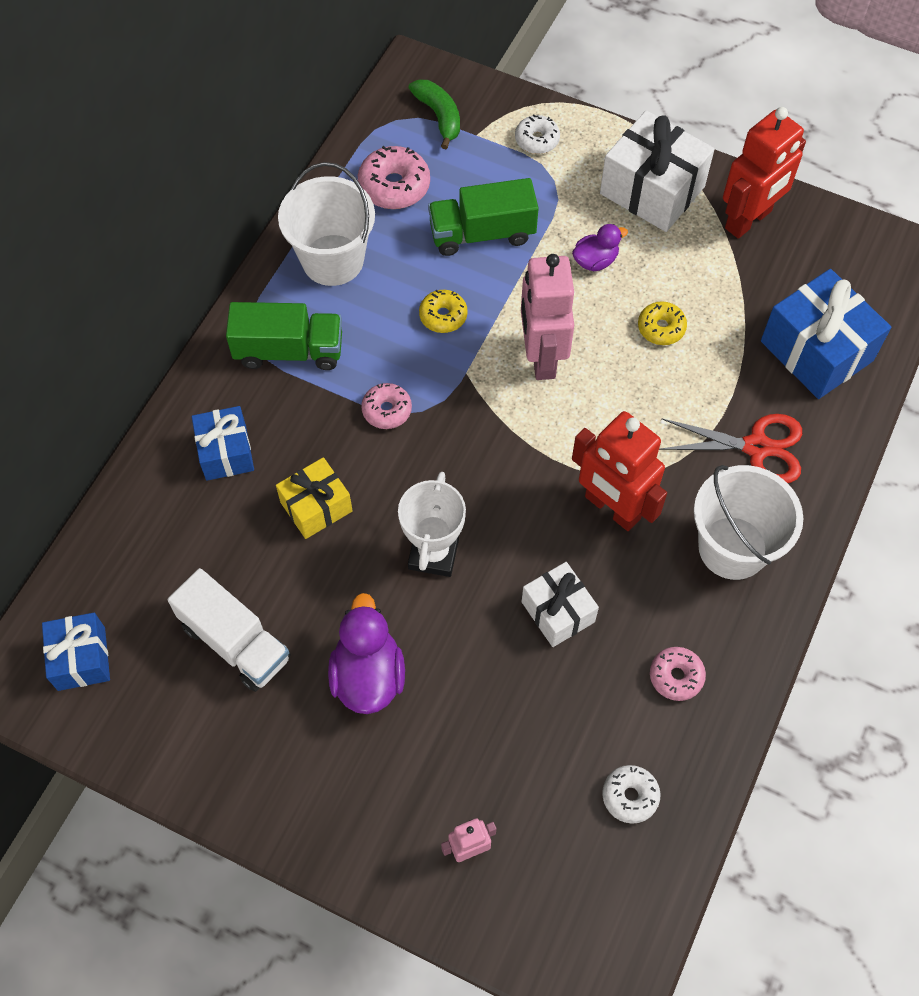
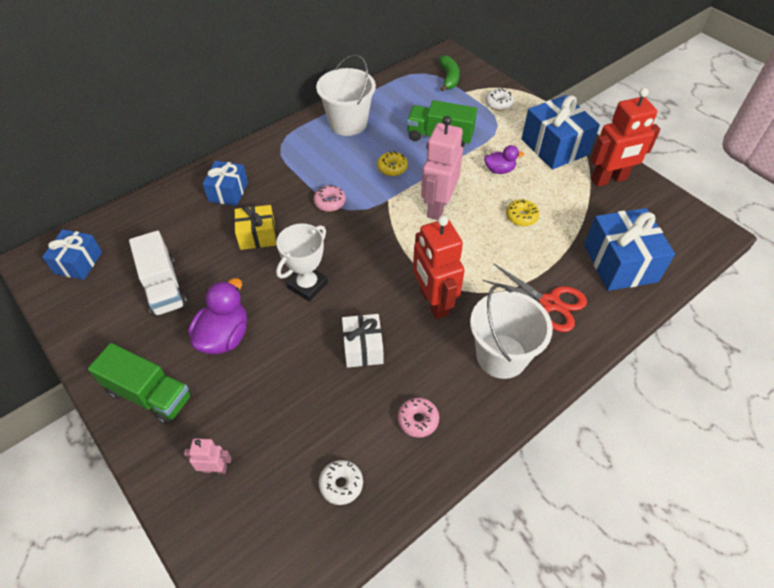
camera: 25 degrees right, 10 degrees down
(289, 350) = (296, 156): green truck -> green truck (149, 395)
(394, 186) = (404, 101): pink donut -> none
(652, 190) = (555, 147): white gift -> blue gift

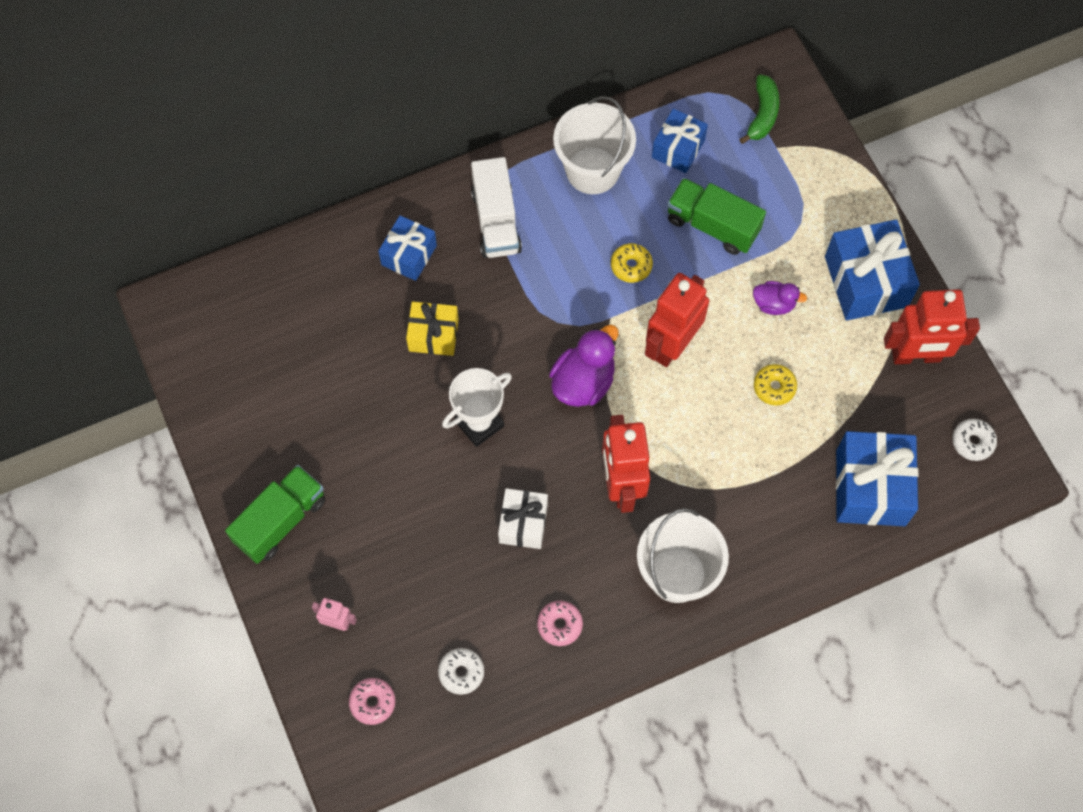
camera: 15 degrees right, 15 degrees up
(78, 263) = (215, 323): blue gift -> blue gift (678, 149)
(149, 395) = (281, 521): green truck -> green truck turned 90 degrees counterclockwise
(164, 287) = (311, 384): white truck -> white truck (496, 221)
(224, 336) = (371, 469): purple duck -> purple duck (583, 382)
(330, 202) = (535, 304): pink donut -> pink donut (372, 702)
(438, 207) = (671, 345): pink robot -> red robot
(498, 104) = (817, 183): white donut -> white donut (972, 442)
(549, 303) = (759, 521): red scissors -> none

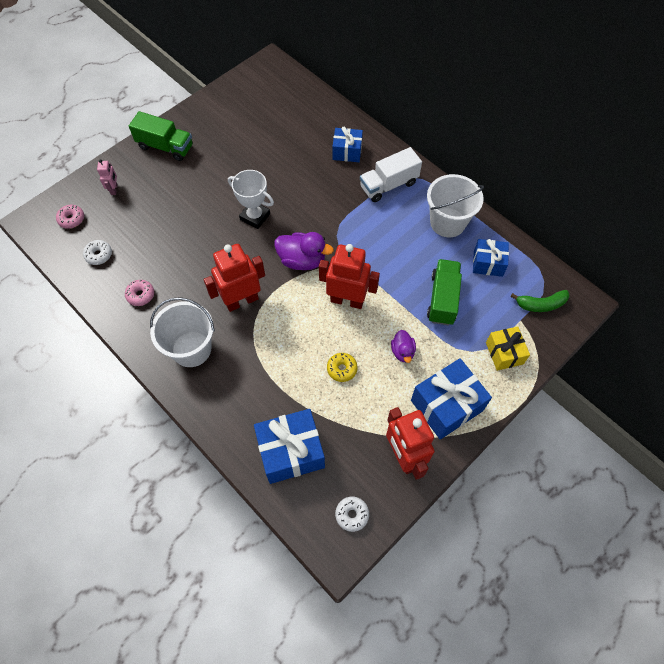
camera: 70 degrees right, 5 degrees down
(433, 335) = (302, 178): yellow gift -> yellow gift (504, 353)
(523, 523) = (199, 257): white gift -> none
(631, 266) = (392, 262): yellow donut -> none

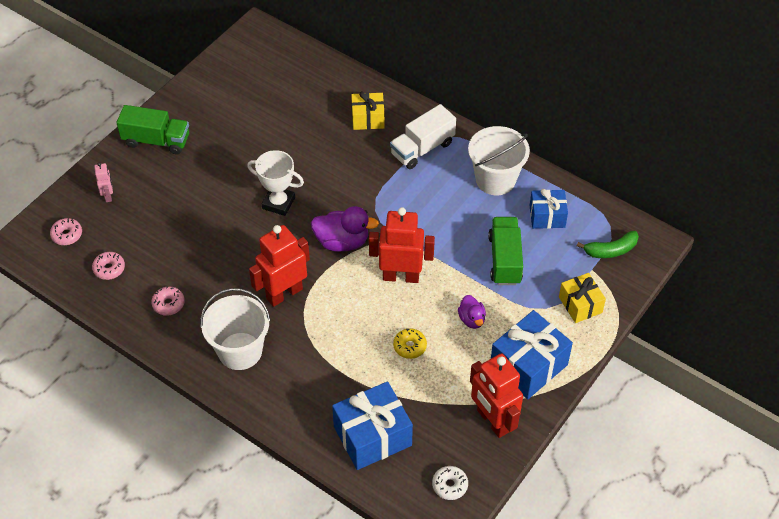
camera: 10 degrees left, 10 degrees down
(99, 255) = (109, 269): white donut -> pink donut
(347, 152) = (368, 118): blue gift -> yellow gift

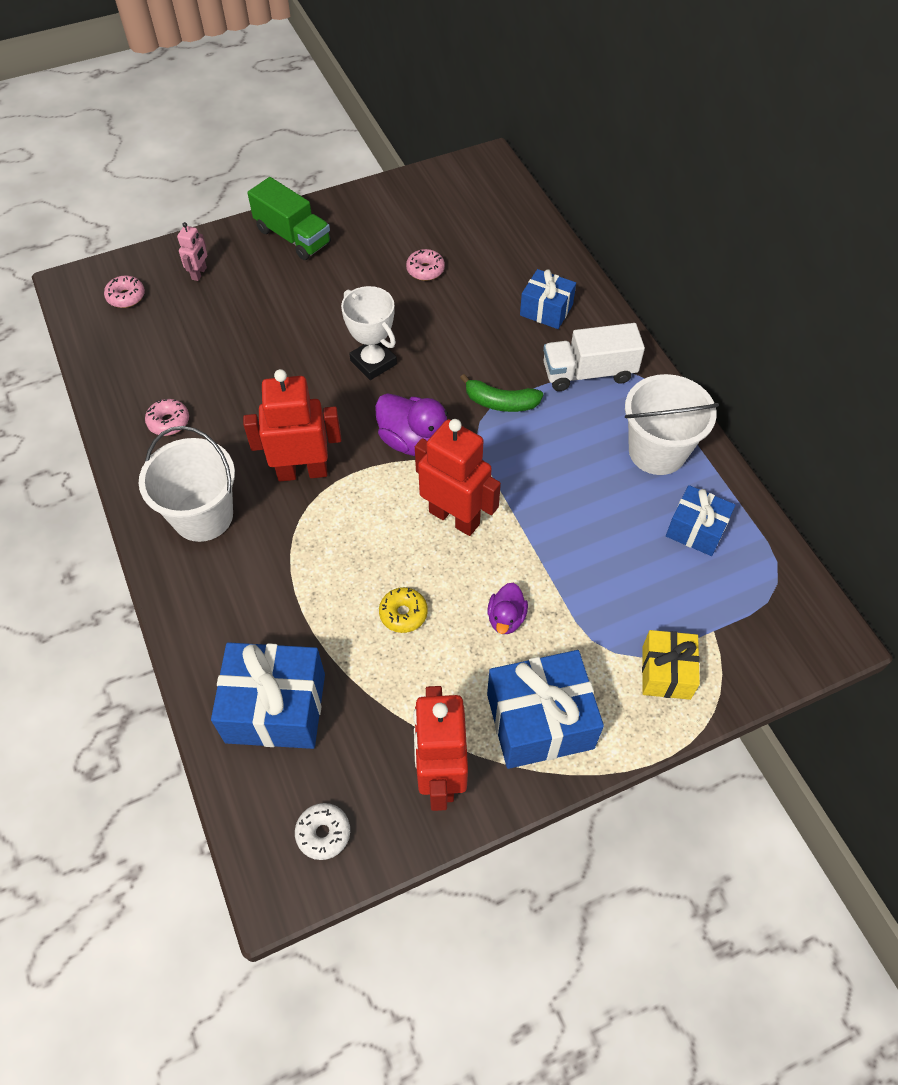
camera: 30 degrees right, 5 degrees up
(109, 269) = (139, 353): pink donut -> pink donut (425, 270)
(368, 118) = (546, 310): yellow gift -> blue gift
(505, 260) = (602, 560): green truck -> none
(611, 250) = (757, 617): green banana -> green banana (500, 402)

